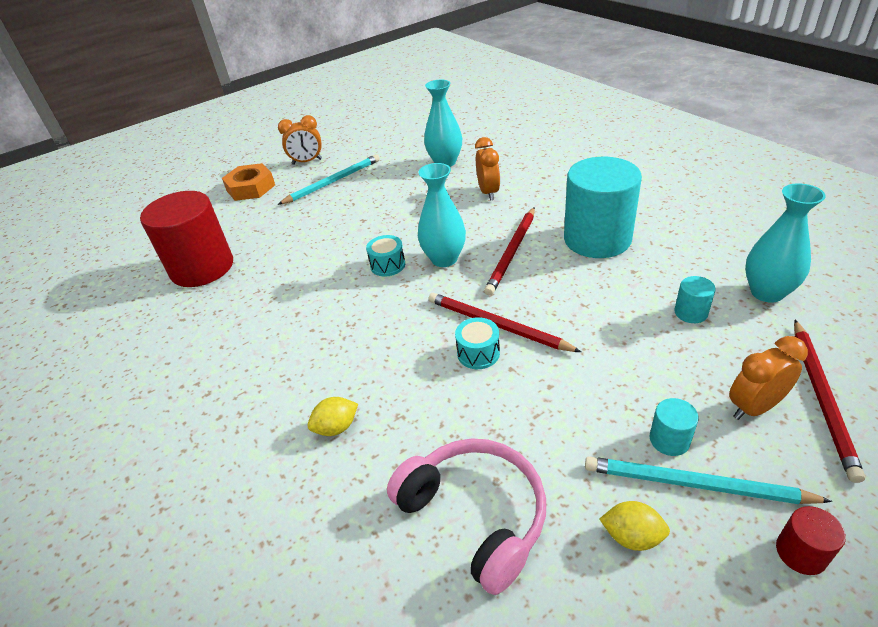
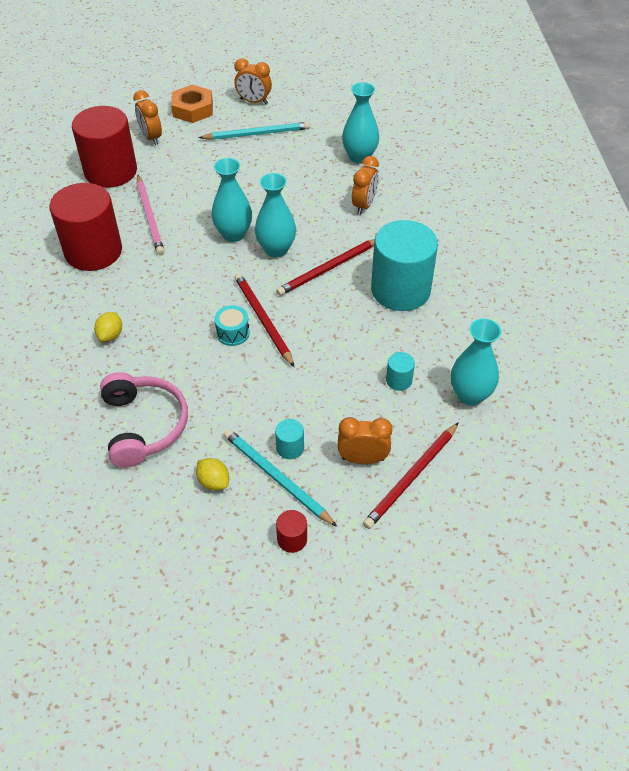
camera: 25 degrees right, 10 degrees up
(225, 224) = (151, 137): none -> orange clock
(241, 349) = (93, 251): none -> red cylinder
(282, 288) = (150, 217): none -> pink pencil
(336, 427) = (110, 335): yellow lemon -> yellow lemon turned 75 degrees counterclockwise
(387, 265) = (233, 234): turquoise drum -> turquoise vase

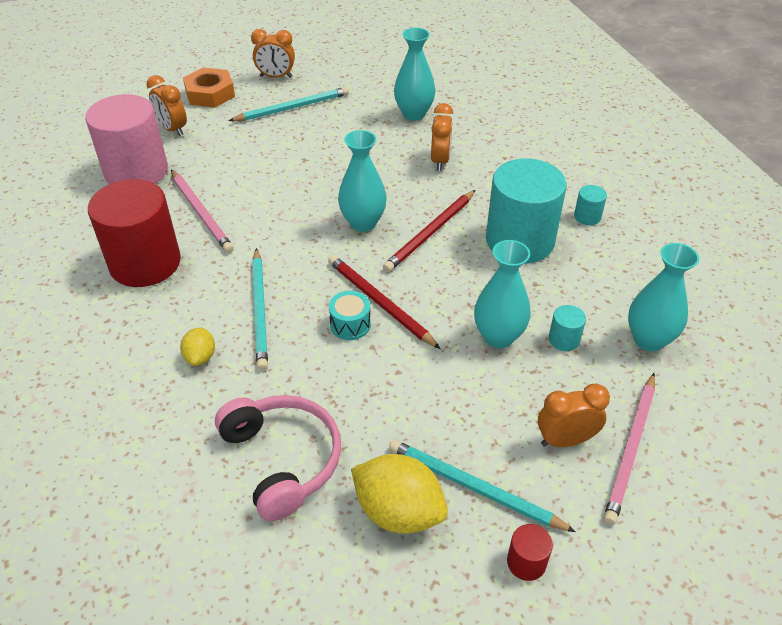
camera: 15 degrees left, 5 degrees down
(111, 171) = (136, 172): red cylinder -> pink cylinder
(167, 307) = (260, 310): none -> turquoise pencil
(214, 482) = (398, 511): yellow lemon -> yellow lemon, size x1.87
(233, 234) = (307, 215): turquoise vase -> turquoise vase (498, 336)
(290, 448) = (474, 446): turquoise cylinder -> turquoise cylinder (587, 216)
(411, 477) = (631, 449): red pencil -> pink pencil

